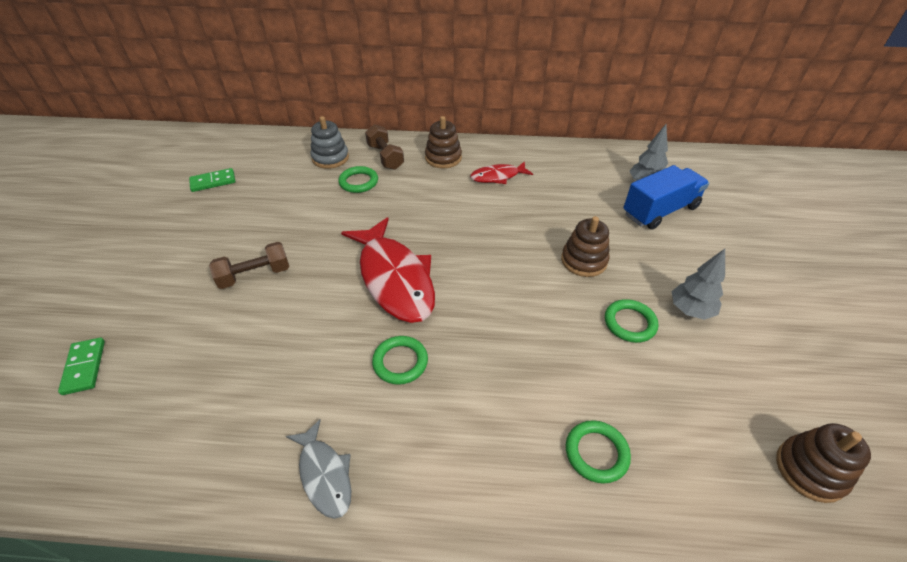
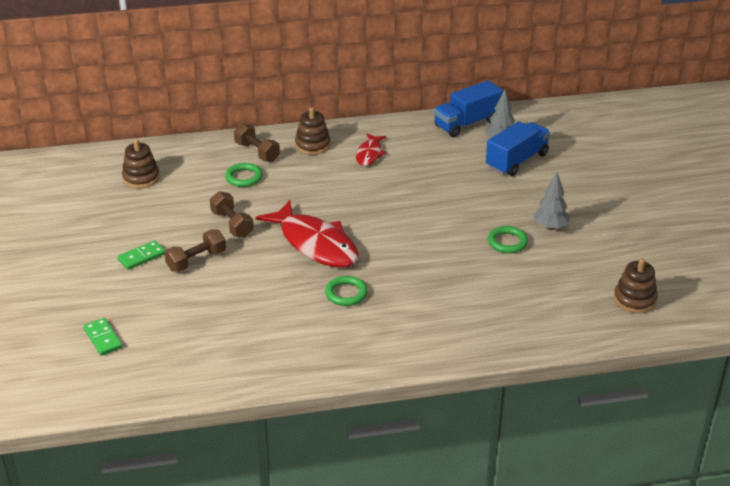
camera: 15 degrees left, 10 degrees down
(213, 182) = (104, 198): green domino -> green domino (141, 257)
(318, 235) = (232, 224): none -> brown dumbbell
(324, 474) = (324, 358): grey fish -> none
(330, 158) = (204, 161): grey stacking toy -> none
(498, 177) = (369, 154): red fish -> red fish turned 45 degrees counterclockwise
(584, 261) = (463, 207): brown stacking toy -> brown stacking toy (141, 178)
(596, 453) = (500, 316): green ring -> none
(611, 158) = (467, 124): none -> blue truck

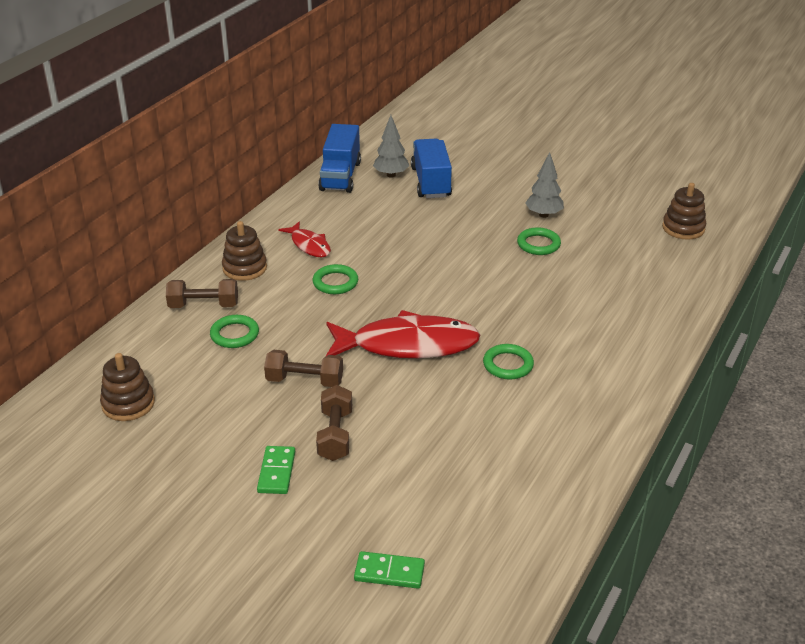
camera: 50 degrees left, 0 degrees up
(343, 184) = (335, 282): none -> green ring

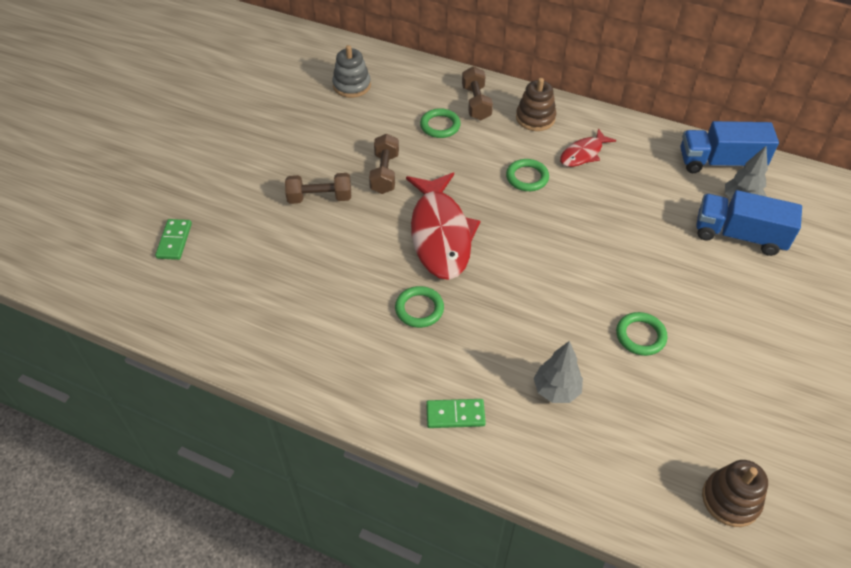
camera: 85 degrees right, 15 degrees up
(128, 404) = (352, 85): brown stacking toy -> grey stacking toy
(276, 472) = (279, 170): green domino -> green domino (455, 415)
(431, 182) = (739, 235): blue truck -> blue truck turned 150 degrees counterclockwise
(543, 215) = (707, 341): grey tree -> grey tree (556, 390)

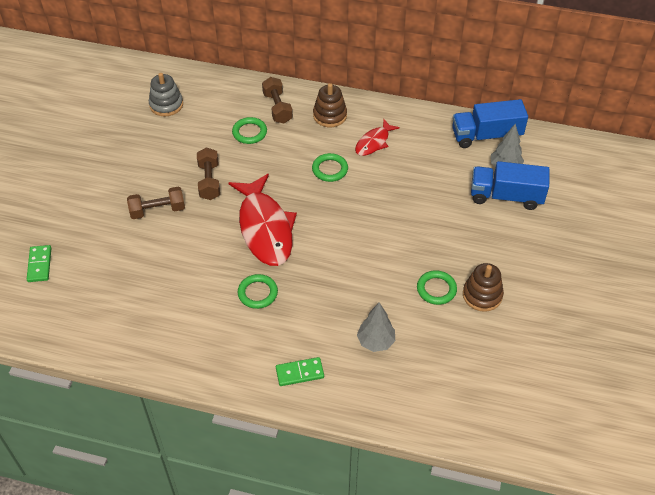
camera: 10 degrees left, 0 degrees up
(730, 499) = (515, 403): brown stacking toy -> brown stacking toy (482, 295)

